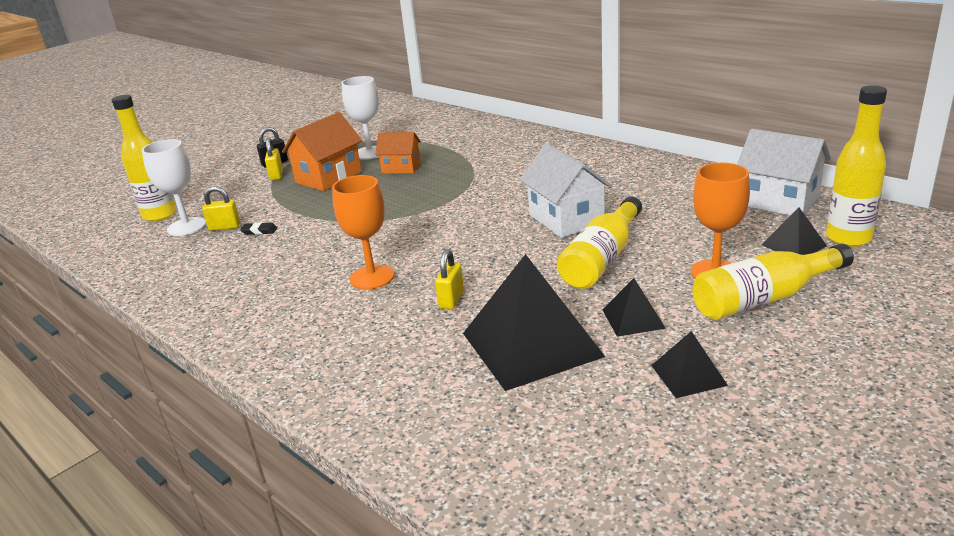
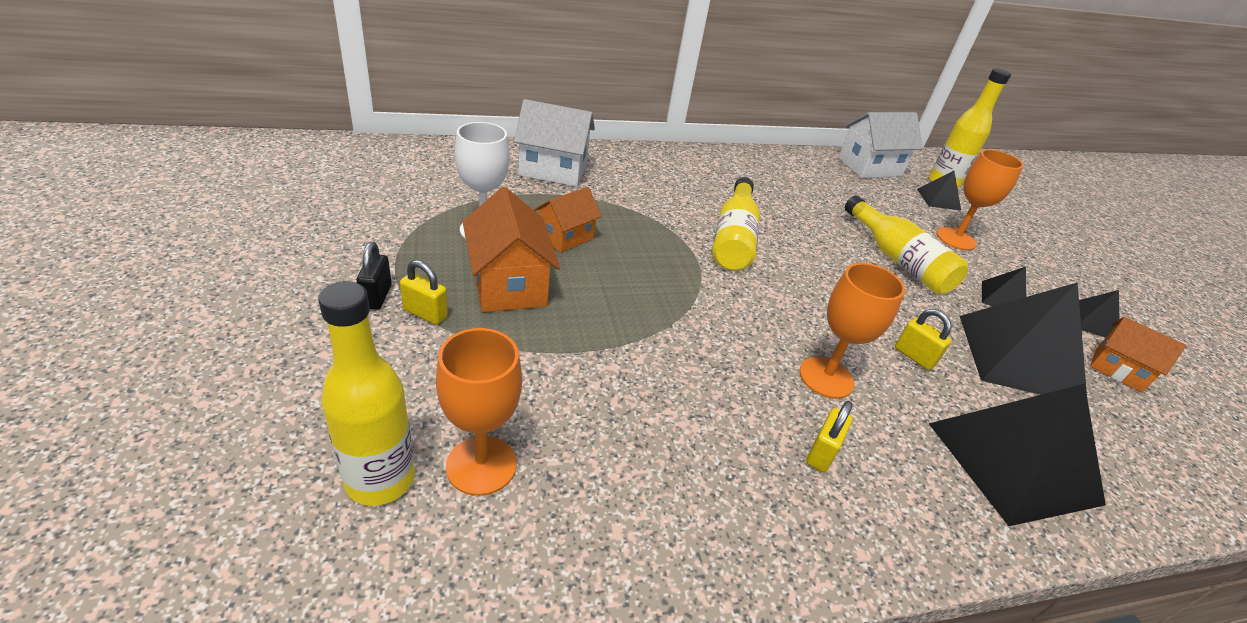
camera: 65 degrees left, 10 degrees up
(186, 227) = (481, 465): white goblet -> orange goblet
(224, 227) = (541, 428): yellow padlock -> yellow padlock (821, 453)
(259, 231) = (600, 403): black eraser -> none
(368, 365) = (1013, 462): none -> black pyramid
(566, 219) = (810, 235): white house -> white house (553, 170)
(606, 402) = (1118, 370): none -> orange house
(764, 298) = (1004, 246): yellow bottle -> yellow bottle (733, 238)

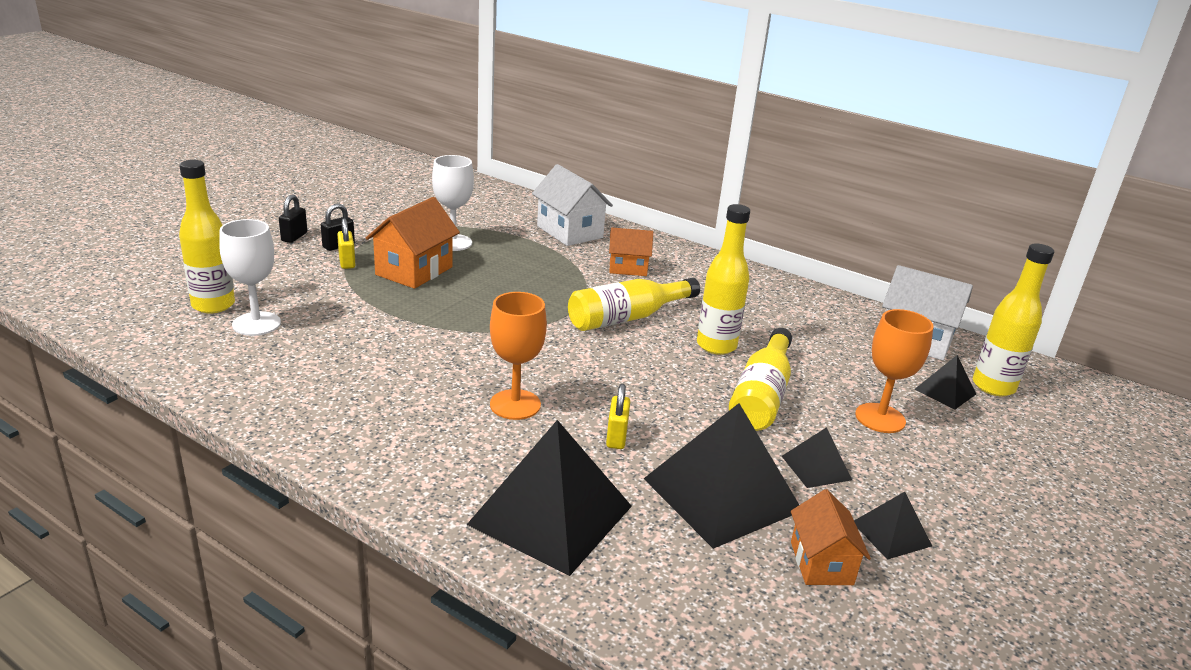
camera: 50 degrees right, 10 degrees down
(300, 313) = (294, 237): none -> black padlock
(481, 465) = (256, 324): orange goblet -> white goblet
(565, 237) = (498, 266): orange house -> orange house (628, 268)
(813, 232) = (716, 346): none -> yellow bottle
(821, 453) = (426, 424): yellow padlock -> none

